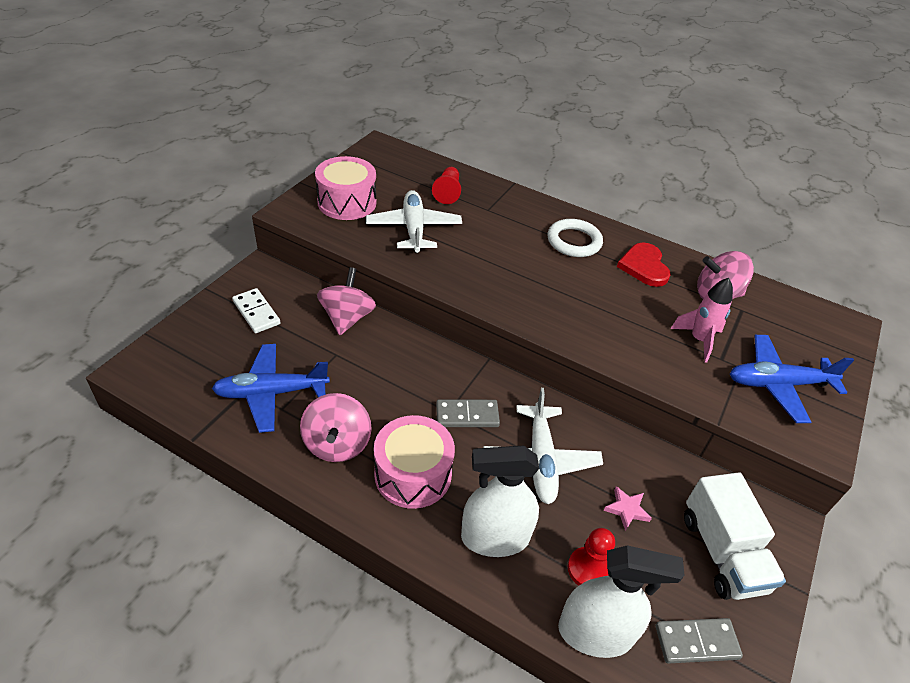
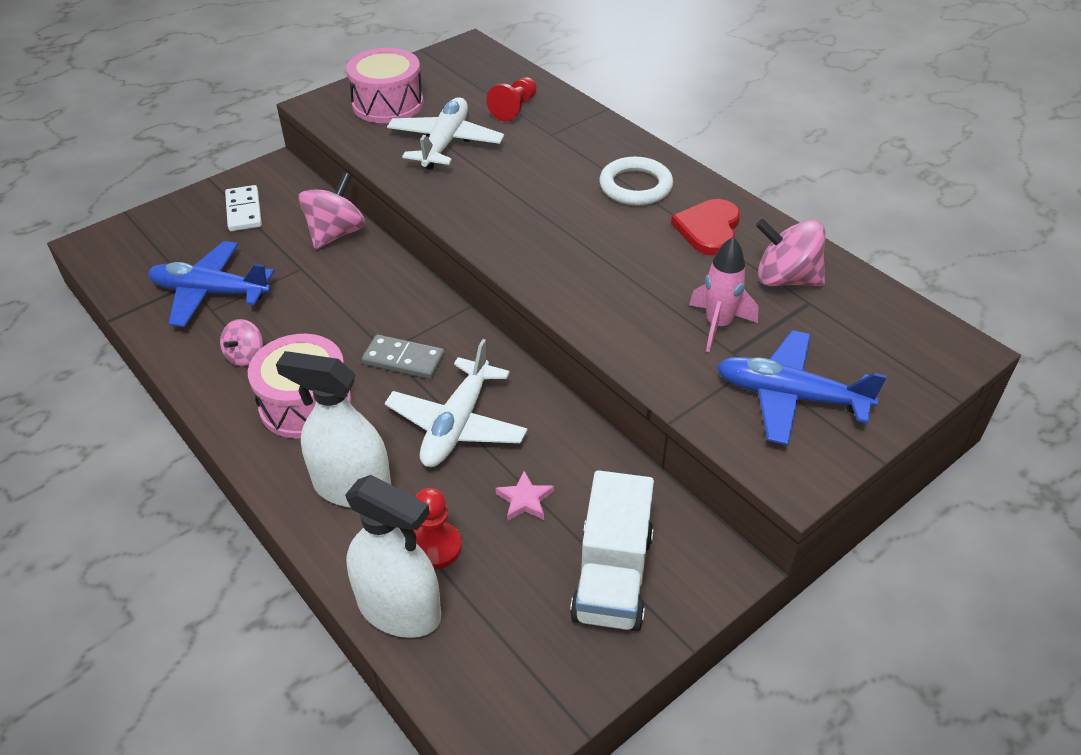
camera: 25 degrees right, 0 degrees up
(337, 444) = (246, 356): pink spinning top -> pink spinning top, size x0.59
(696, 642) = (511, 654): grey domino -> none

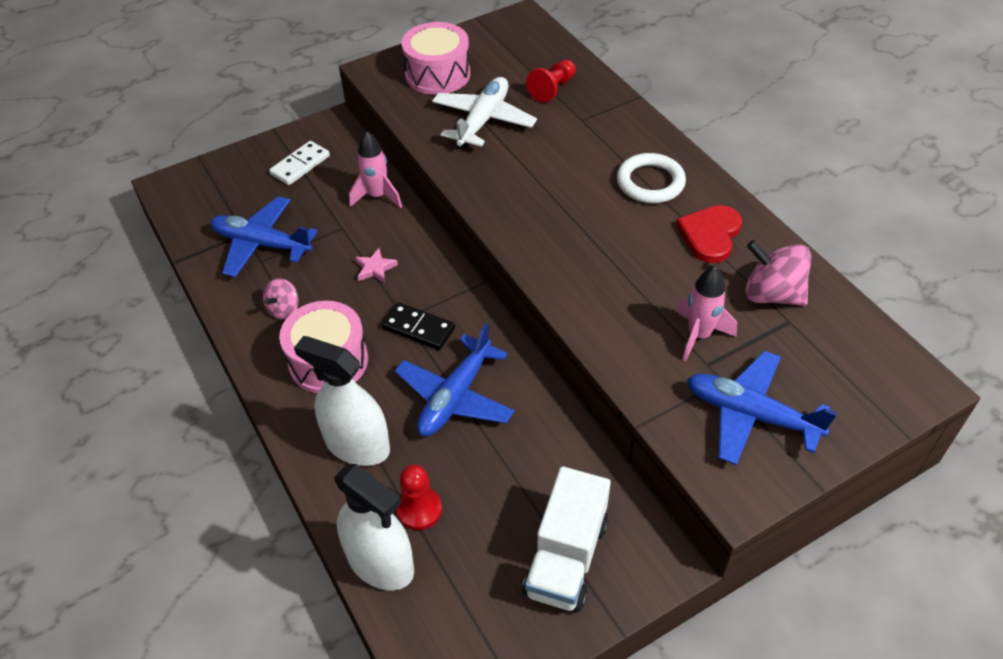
camera: 10 degrees right, 5 degrees up
(244, 211) = (300, 165): white domino -> white domino turned 45 degrees clockwise
(336, 233) = (377, 196): pink spinning top -> pink rocket
(404, 359) = (418, 328): grey domino -> black domino
(457, 425) = (455, 397): white plane -> blue plane
(525, 500) = (502, 476): pink star -> pink star (375, 268)

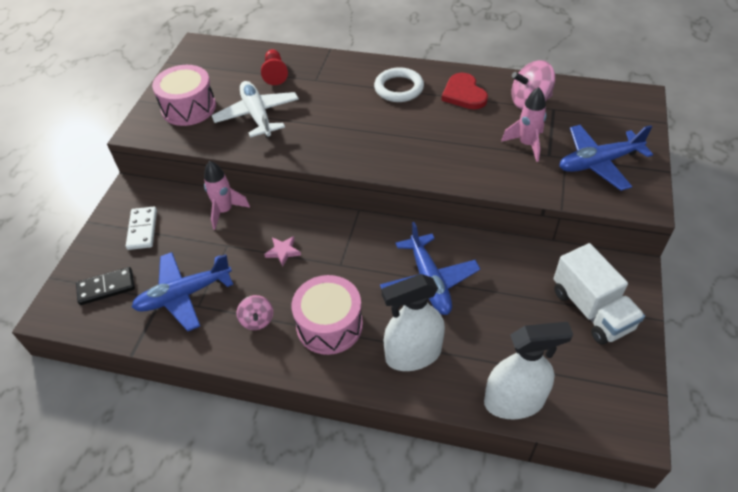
camera: 45 degrees left, 0 degrees up
(418, 328) = (357, 263): black domino -> black domino (106, 287)
(419, 509) = (494, 355): red pawn -> none

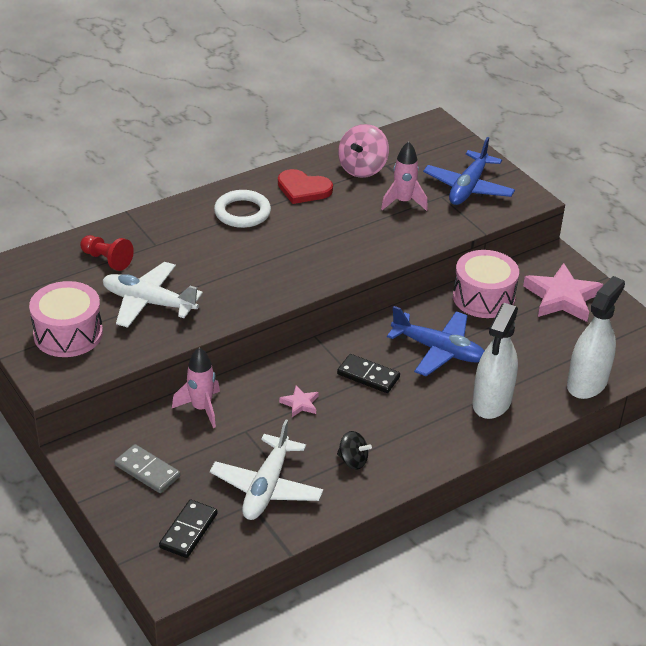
camera: 50 degrees left, 10 degrees down
(142, 229) = (147, 471): white domino -> grey domino
(184, 295) = (266, 487): blue plane -> white plane
(257, 320) = (353, 461): pink spinning top -> black spinning top
(329, 325) = (410, 425): pink drum -> pink drum (483, 297)
(353, 264) = (368, 376): none -> black domino
(591, 310) = (562, 298): white truck -> pink star

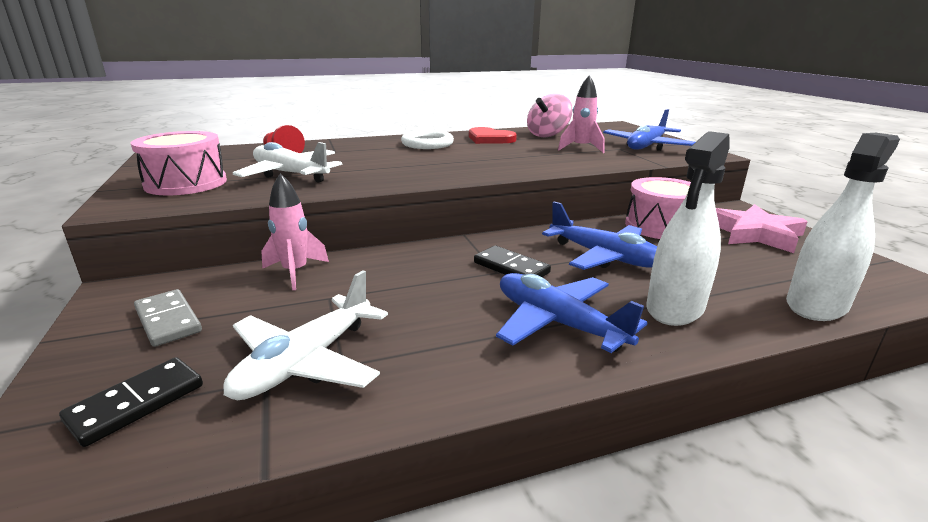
camera: 15 degrees right, 15 degrees down
(300, 404) = (414, 281): pink star -> none
(353, 461) = (453, 347): black spinning top -> none
(415, 429) = (558, 323): none -> blue plane

